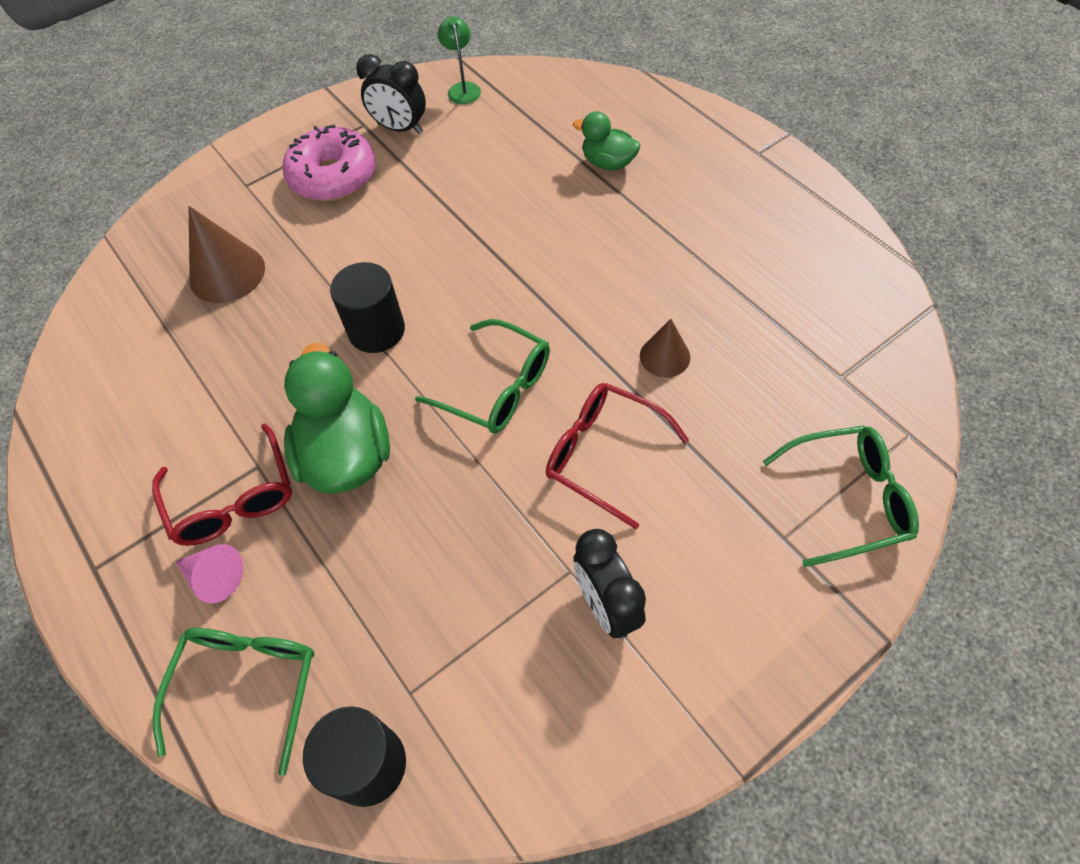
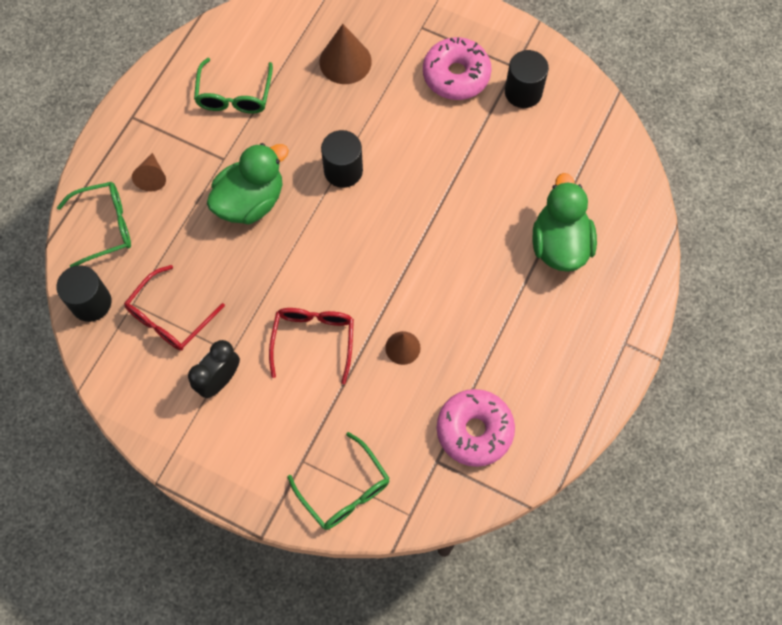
camera: 60 degrees right, 10 degrees up
(214, 577) = (152, 177): pink cone -> brown cone
(233, 499) = (198, 159): red glasses -> red glasses (169, 317)
(400, 128) = (523, 92): black clock -> black cylinder
(463, 88) = (586, 112): green lamp -> none
(497, 388) = (333, 260): green glasses -> green glasses (234, 95)
(608, 163) = (559, 244): green duck -> green duck, size x1.75
(812, 323) = (474, 430): none -> pink donut

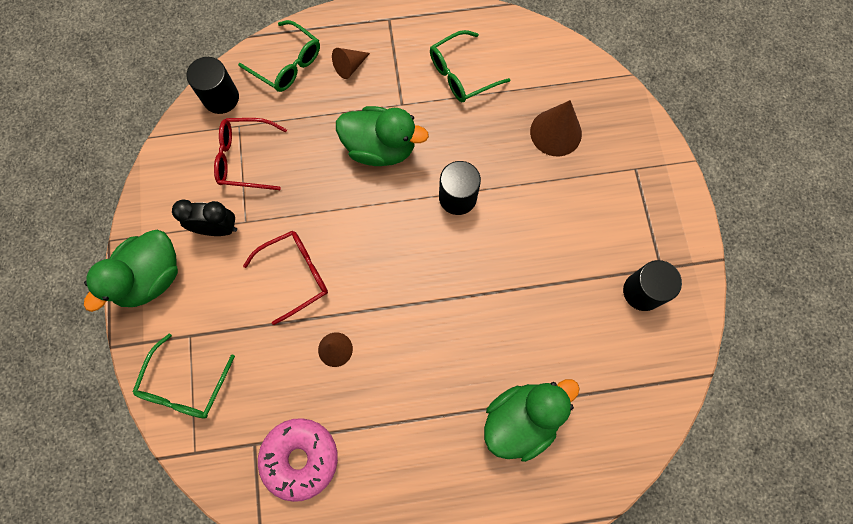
camera: 55 degrees right, 5 degrees up
(222, 464) = (151, 277): none -> green duck
(456, 75) = (613, 226): pink donut -> none

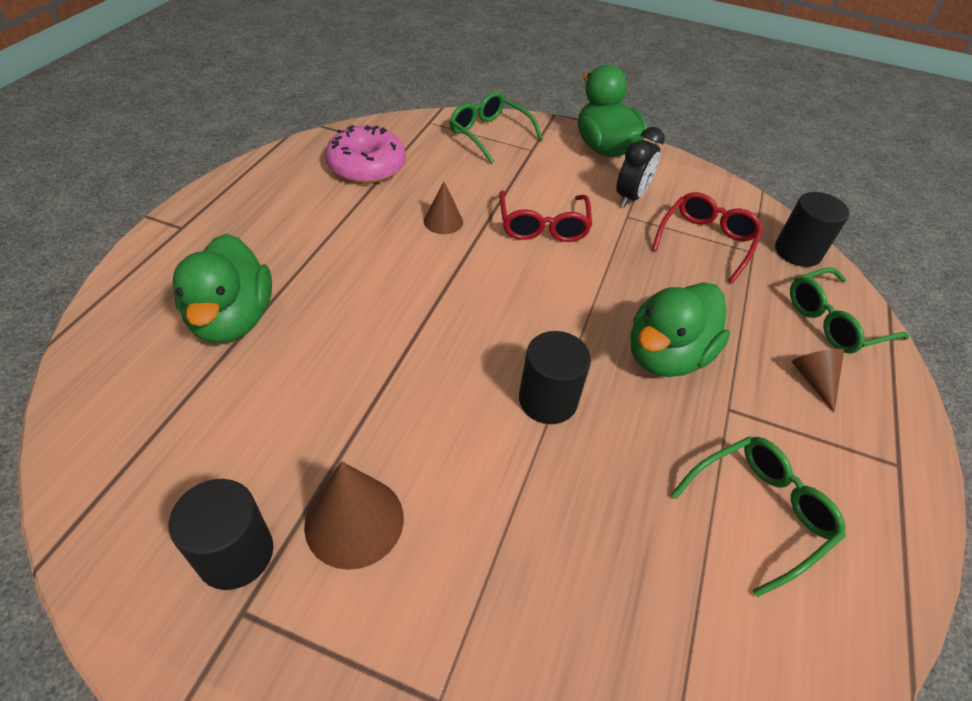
camera: 115 degrees right, 25 degrees down
(461, 74) = (760, 511): green glasses -> green glasses turned 60 degrees clockwise
(555, 132) = (586, 597): brown cone -> brown cone (354, 521)

